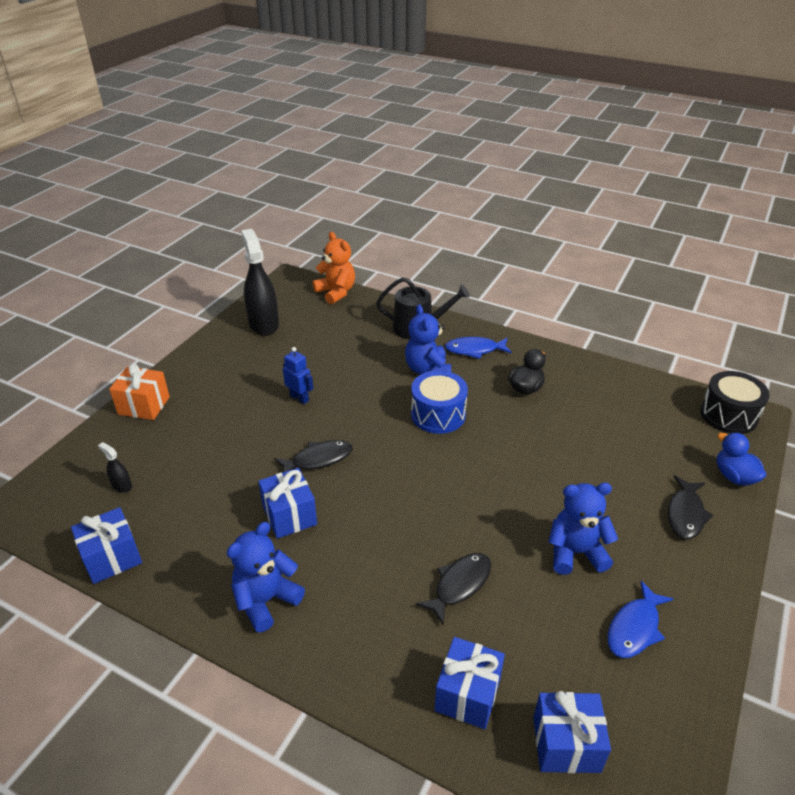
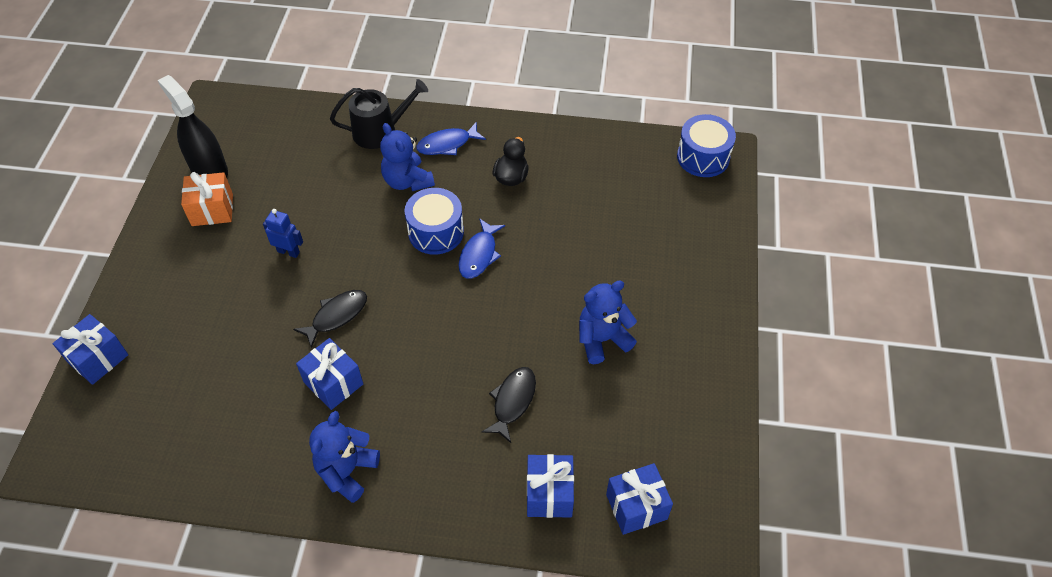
camera: 20 degrees left, 15 degrees up
(112, 558) = (180, 479): blue gift -> blue gift (98, 358)
(122, 486) = (149, 404): black spray bottle -> none
(144, 405) = (124, 308): orange gift -> orange gift (212, 210)
(336, 292) = (273, 106): orange teddy bear -> none
(634, 628) = (666, 393): blue fish -> blue fish (479, 254)
(685, 514) = (685, 273): black fish -> none
(728, 415) = (703, 157): black drum -> blue drum
(734, 476) = (719, 222): blue duck -> none

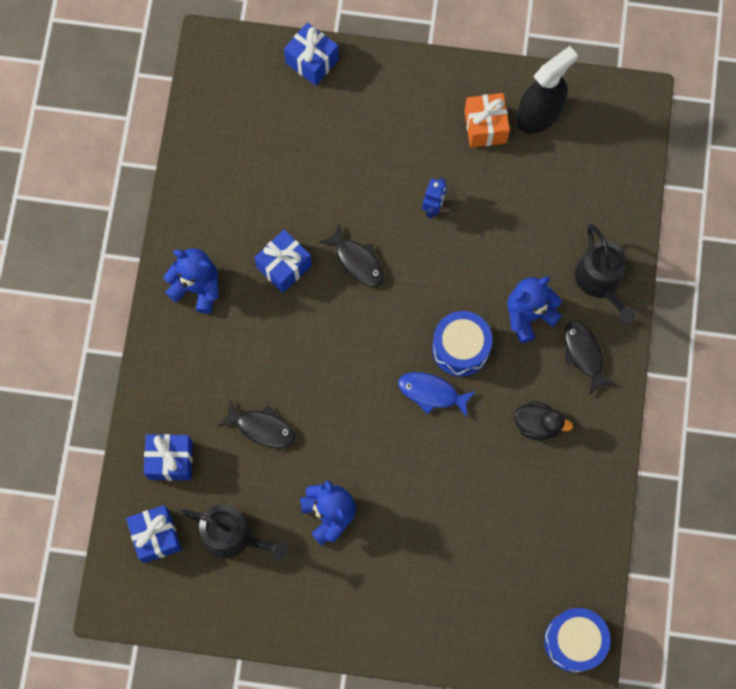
camera: 90 degrees right, 20 degrees up
(447, 144) = (584, 354): blue fish -> black fish
(630, 428) = (232, 535): none -> black watering can

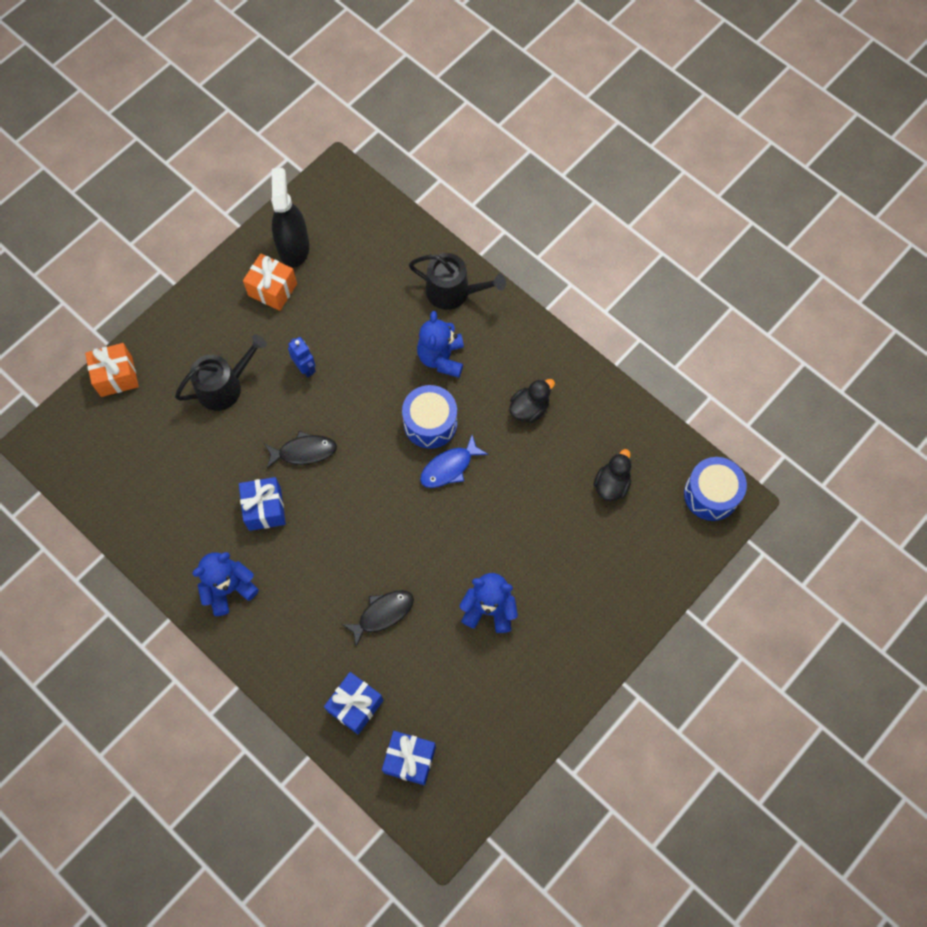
camera: 55 degrees left, 5 degrees down
(232, 535) = (453, 696): black watering can -> black watering can (224, 386)
(312, 61) = (116, 376): blue gift -> orange gift
(518, 545) = (611, 484): none -> black duck
(584, 354) = (500, 340): black fish -> none

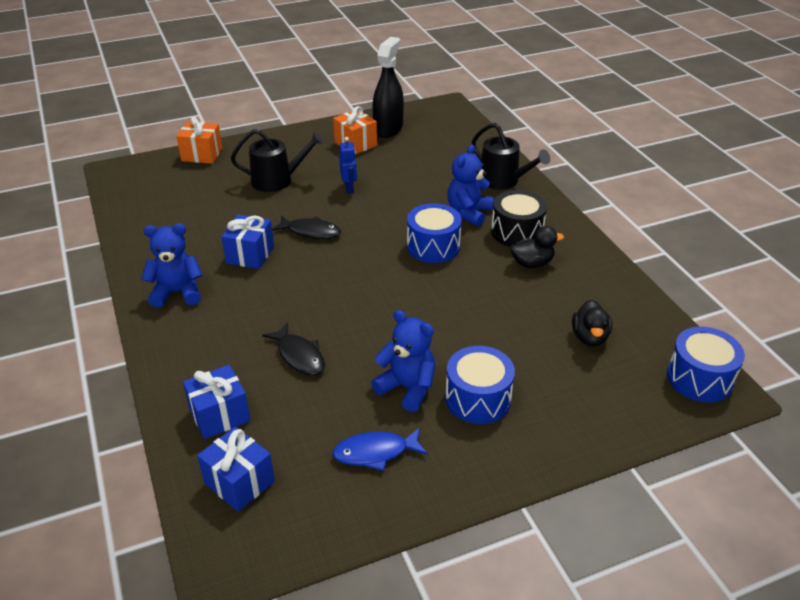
camera: 25 degrees right, 30 degrees down
(382, 614) = (299, 356): black fish -> black fish turned 60 degrees clockwise
(449, 467) = (432, 278): blue fish -> blue fish (375, 452)
(498, 368) = (517, 232): none -> black drum
(549, 595) = (478, 398): none -> blue drum
(611, 484) = (589, 337): black duck -> black duck turned 135 degrees clockwise

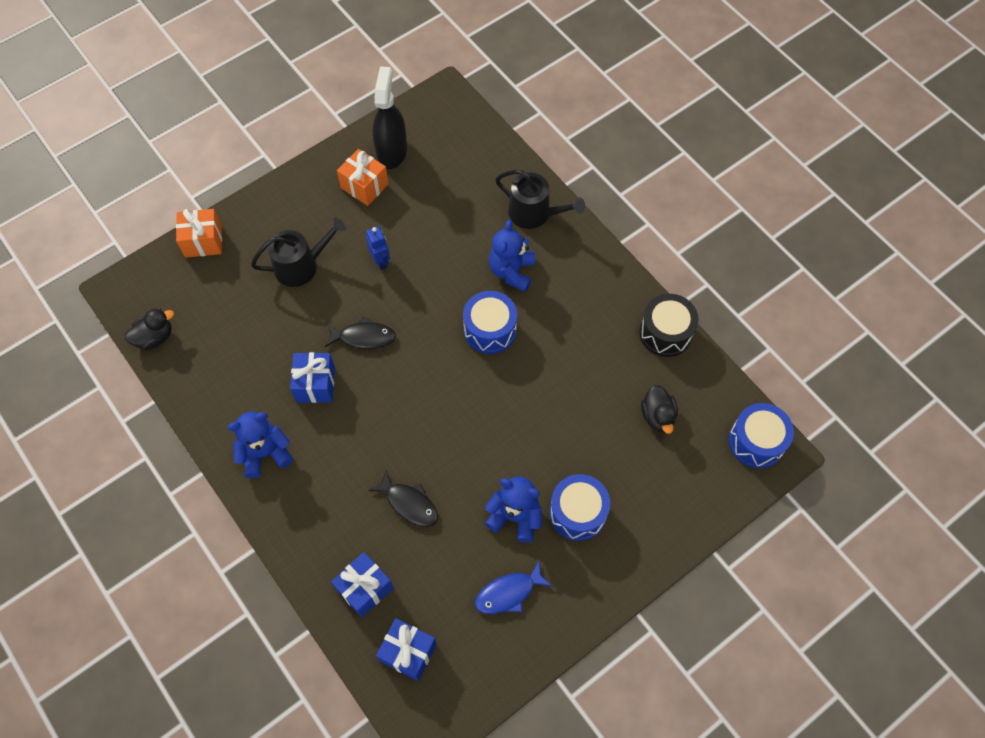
camera: 15 degrees left, 25 degrees up
(517, 232) = (565, 290): black drum -> black drum (665, 333)
(532, 263) = (588, 331): black duck -> black duck (154, 337)

